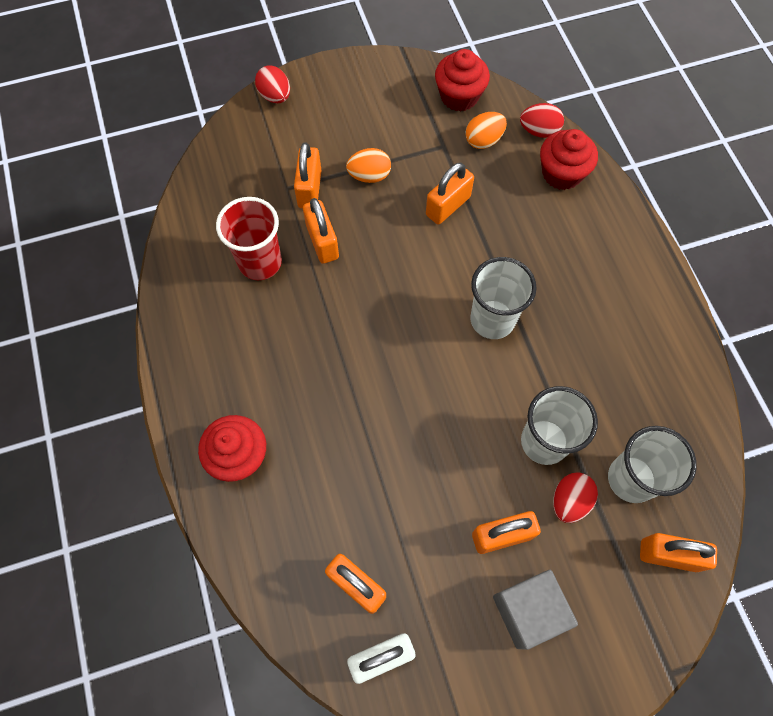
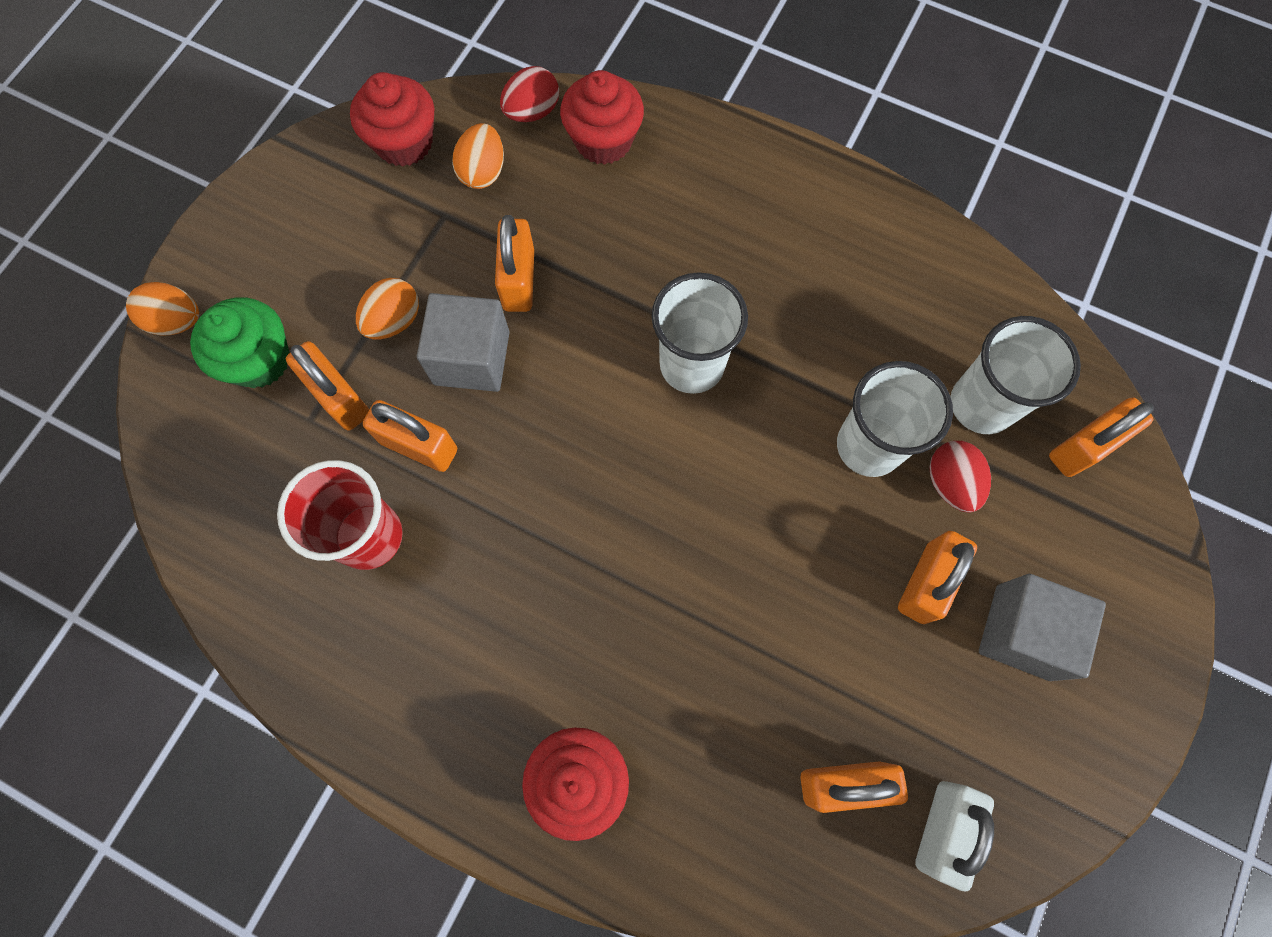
camera: 45 degrees left, 5 degrees up
(275, 96) = (177, 321): red egg -> orange egg
(292, 143) = (259, 360): none -> green cupcake
(387, 223) = (471, 358): none -> grey cube

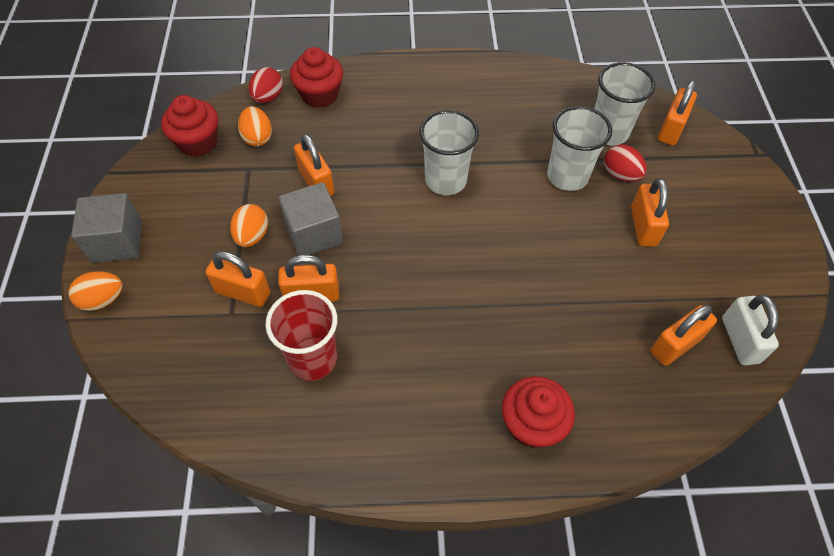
camera: 30 degrees left, 15 degrees down
(259, 360) = (175, 296): green cupcake -> none
(1022, 632) = (706, 226): grey cube -> grey cube (117, 242)

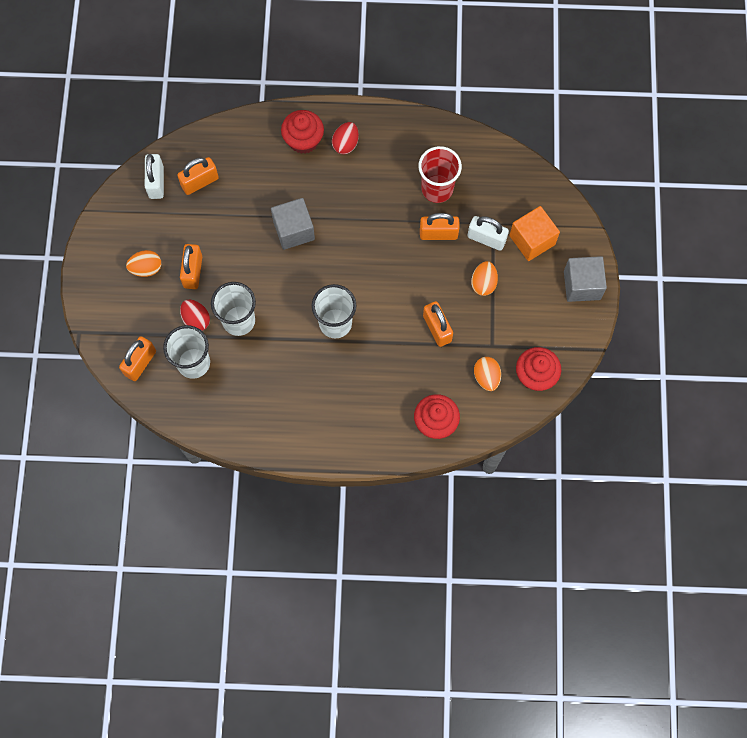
camera: 175 degrees left, 15 degrees up
(103, 300) = (582, 239): orange egg -> orange egg (146, 268)
(176, 294) = (532, 240): none -> orange cube
(242, 292) = (486, 238): orange padlock -> white padlock
(268, 97) = (481, 422): red egg -> red egg (345, 144)
(314, 234) = (438, 282): grey cube -> grey cube (294, 230)

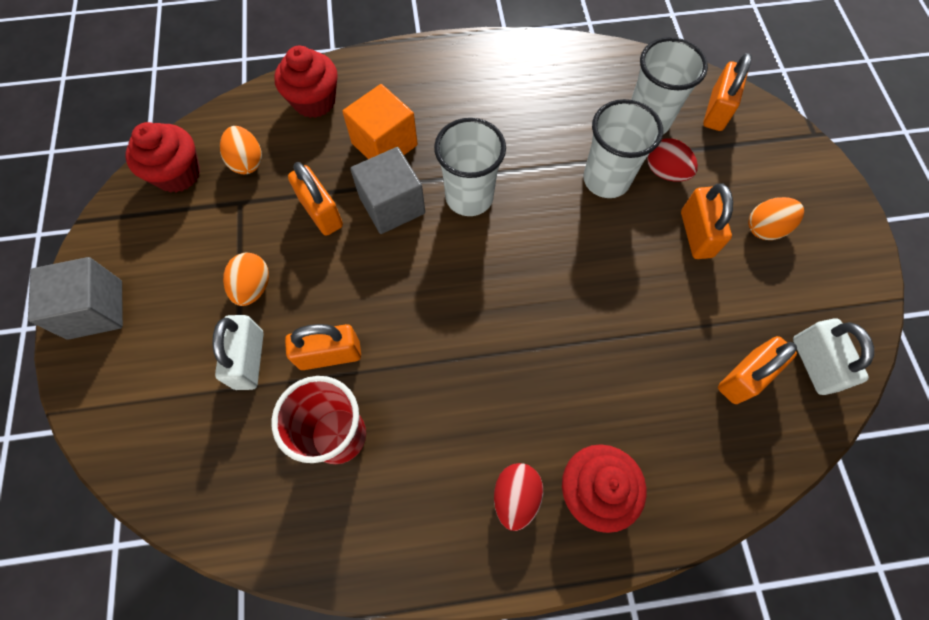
camera: 170 degrees right, 5 degrees down
(294, 230) = (565, 321): grey cube -> grey cube (392, 205)
(486, 238) = (249, 360): white padlock -> white padlock turned 75 degrees clockwise
(532, 240) = (172, 370): orange cube -> orange cube (384, 144)

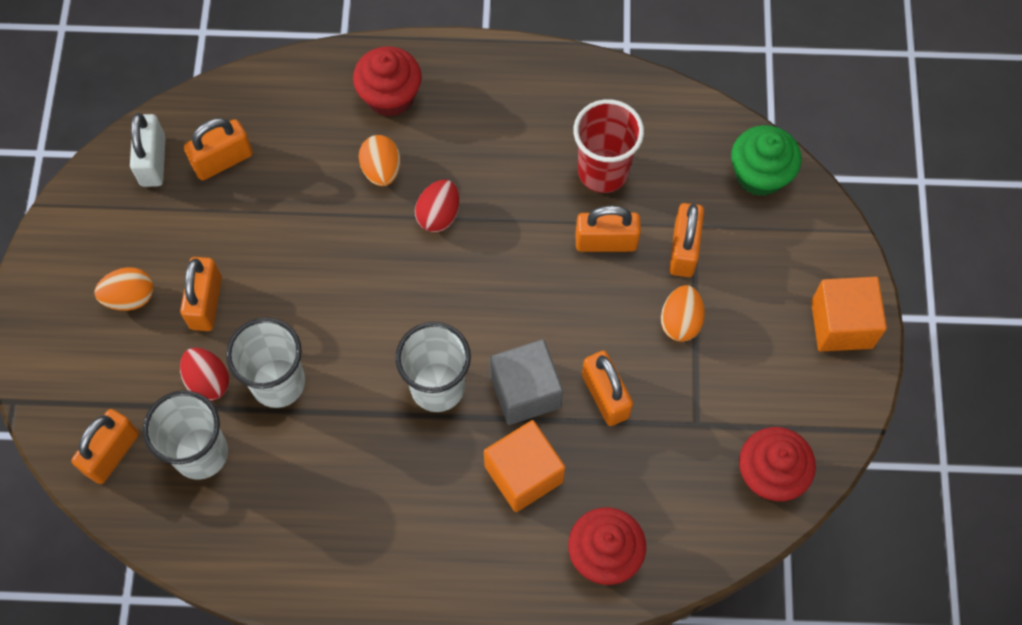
camera: 170 degrees left, 0 degrees up
(95, 309) = (841, 324): grey cube -> orange cube
(162, 462) = (760, 174): none -> green cupcake
(247, 162) = (688, 477): orange egg -> orange egg (381, 170)
(249, 360) = (684, 249): white padlock -> orange padlock
(515, 496) = (457, 101): red egg -> red egg (438, 215)

